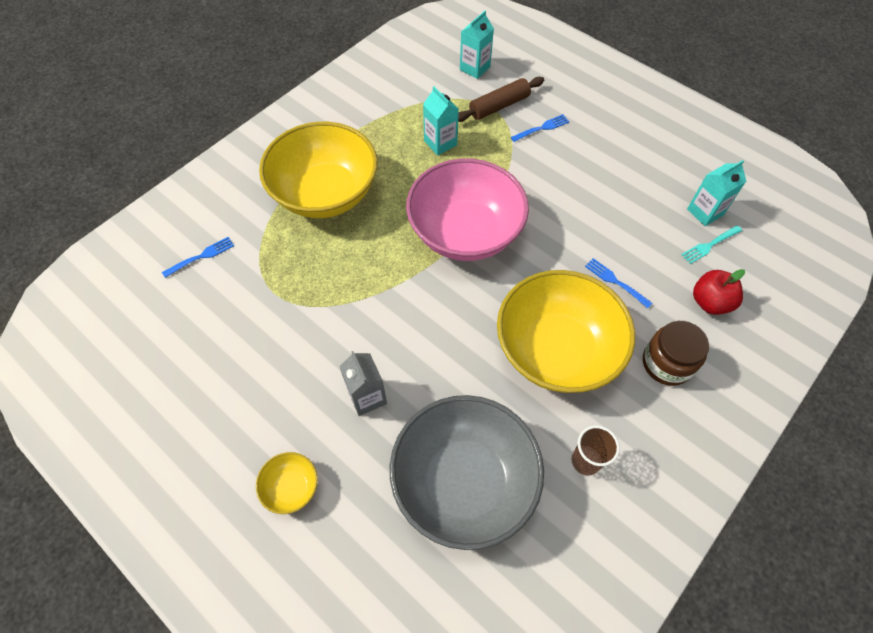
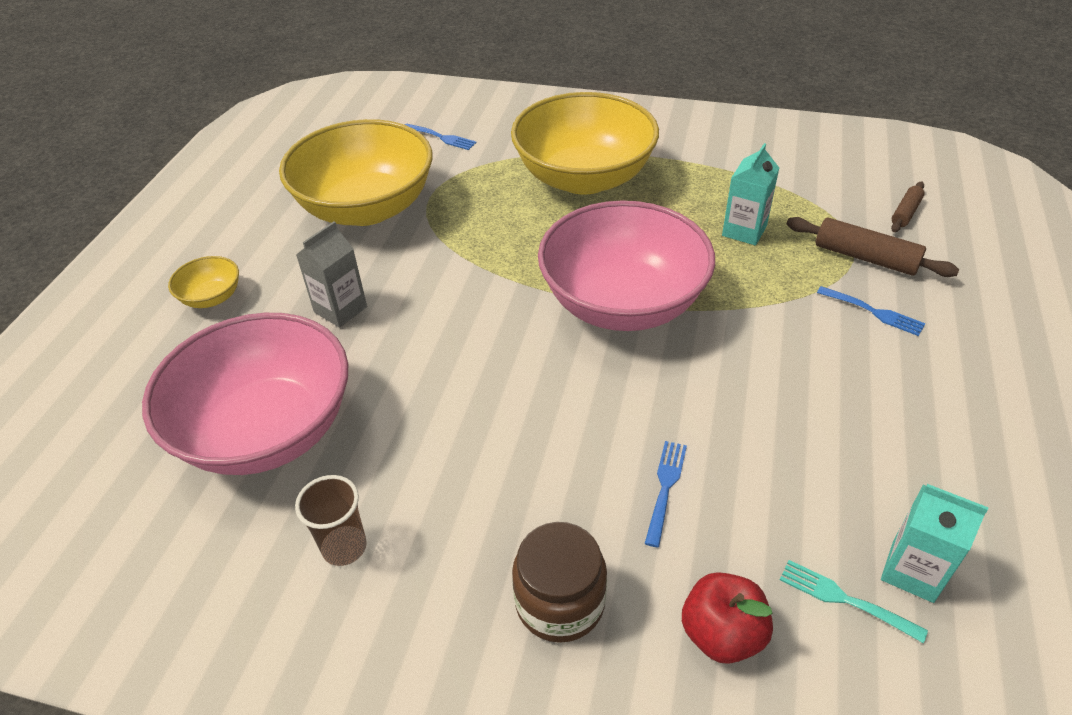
camera: 65 degrees right, 15 degrees down
(464, 482) = (267, 430): grey bowl -> pink bowl
(474, 68) = (905, 213): turquoise carton -> brown rolling pin
(556, 350) = (501, 457): yellow bowl -> yellow bowl (366, 208)

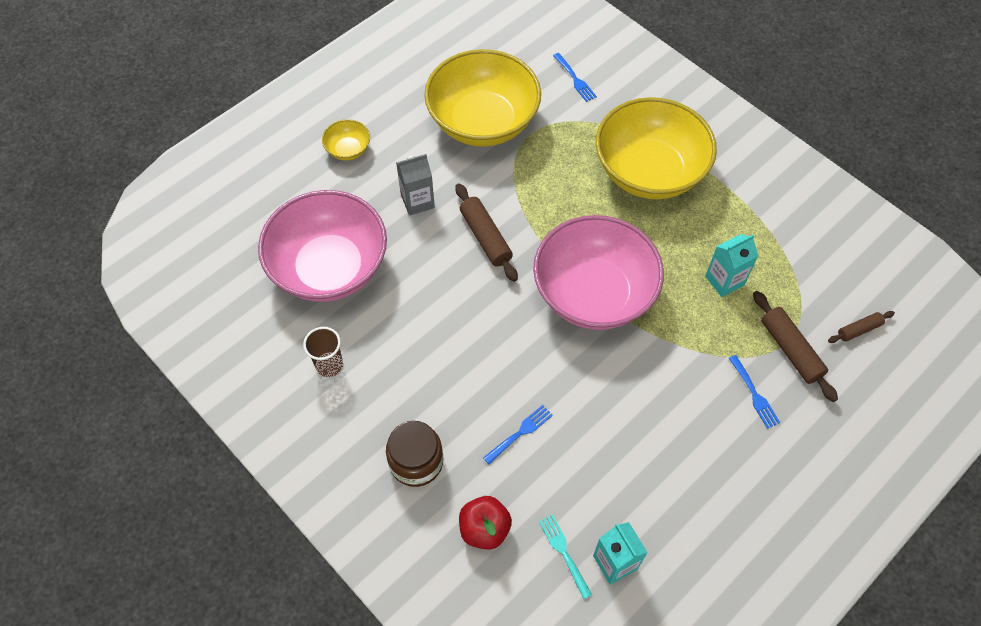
camera: 30 degrees right, 15 degrees up
(453, 307) = (485, 237): none -> brown rolling pin

